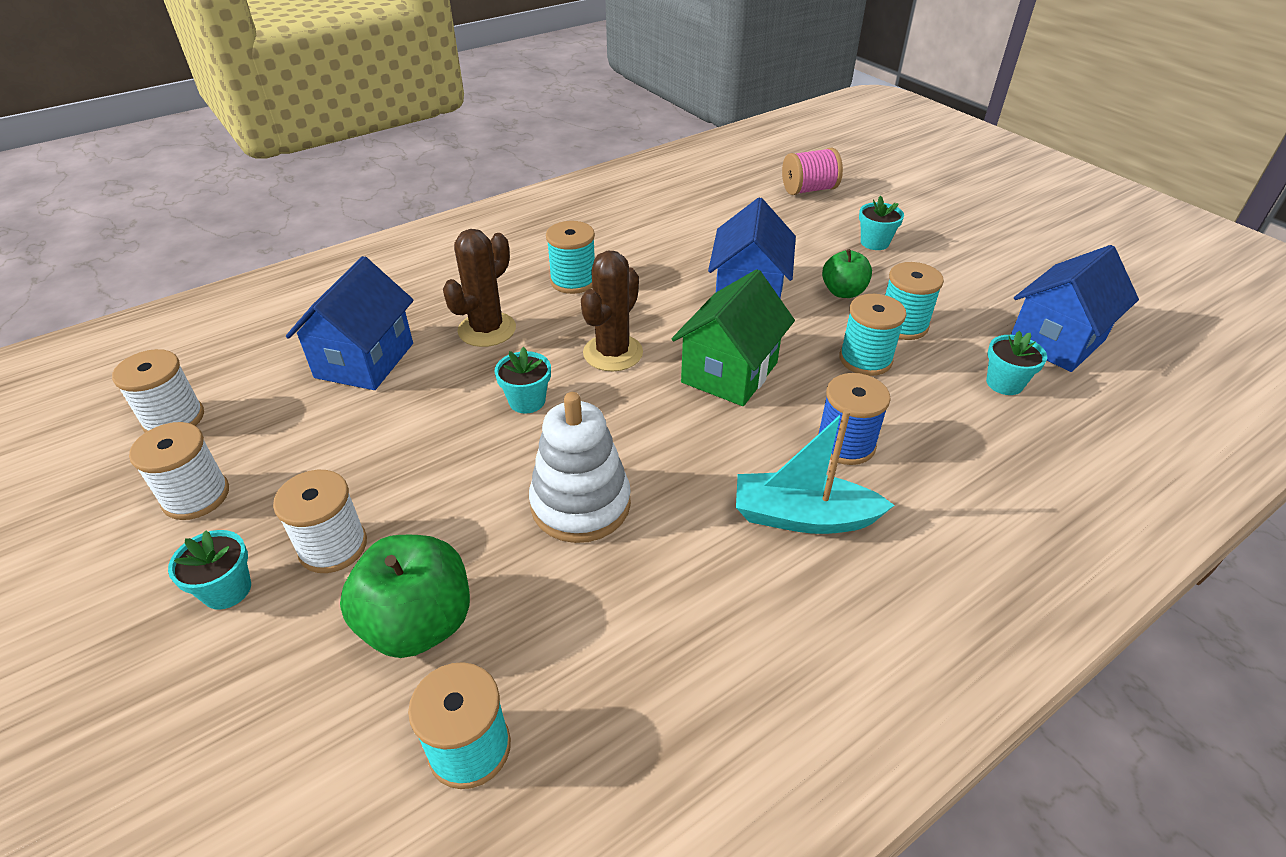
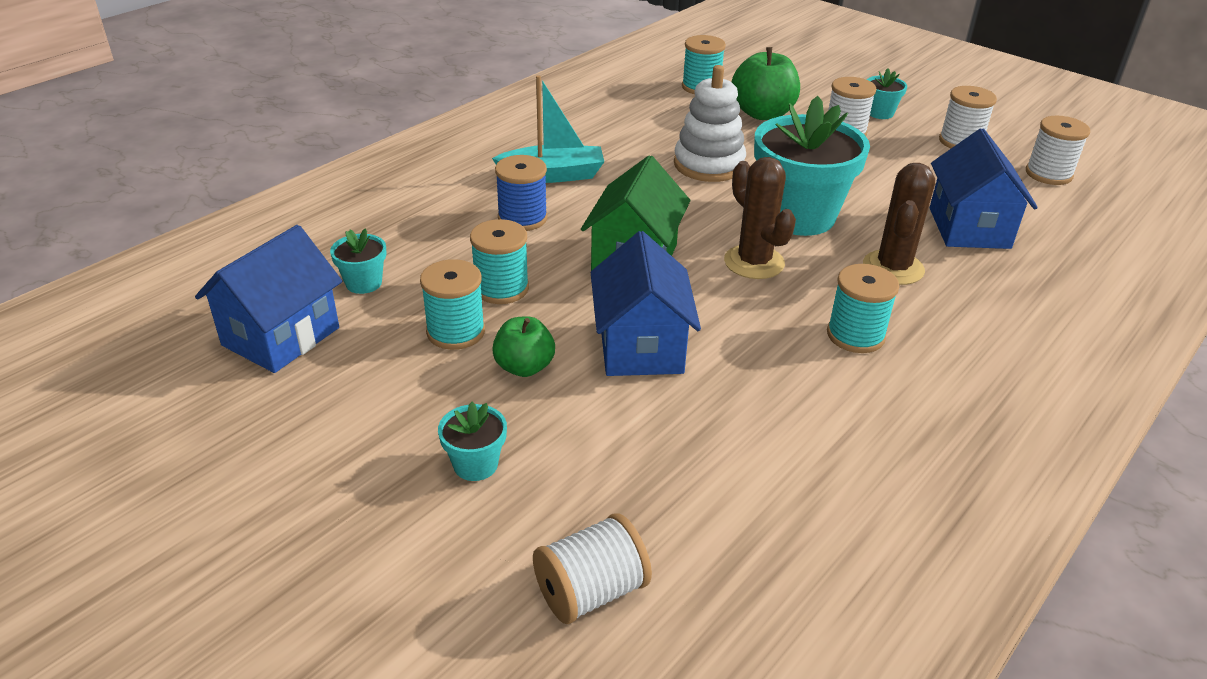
camera: 165 degrees right, 5 degrees down
(527, 401) = (798, 216): turquoise flower pot -> turquoise flower pot, size x2.27
(613, 353) = (754, 262): brown cactus -> brown cactus turned 45 degrees counterclockwise
(809, 190) = (591, 591): pink spool -> white spool

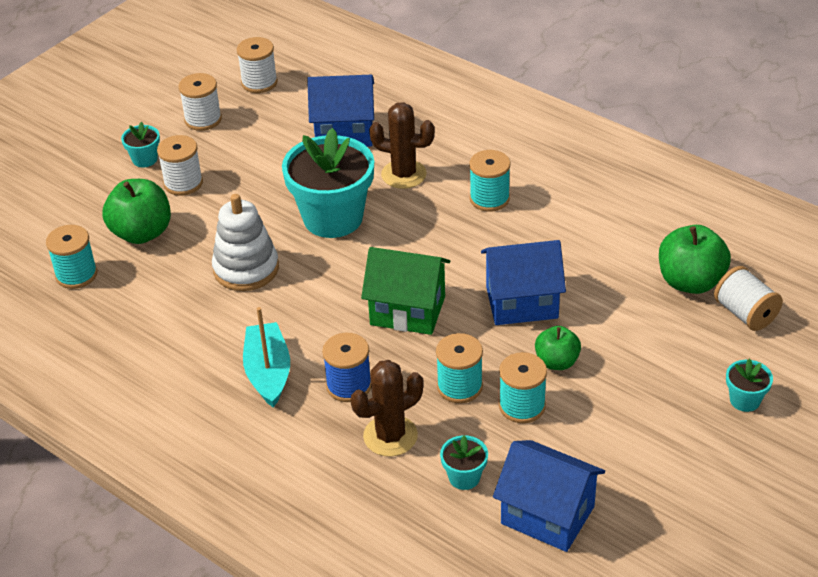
camera: 90 degrees left, 5 degrees up
(475, 464) = (661, 375): turquoise flower pot -> turquoise flower pot (745, 400)
(675, 530) = (690, 282): none -> green apple
(754, 262) = (404, 244): brown cactus -> brown cactus (390, 436)

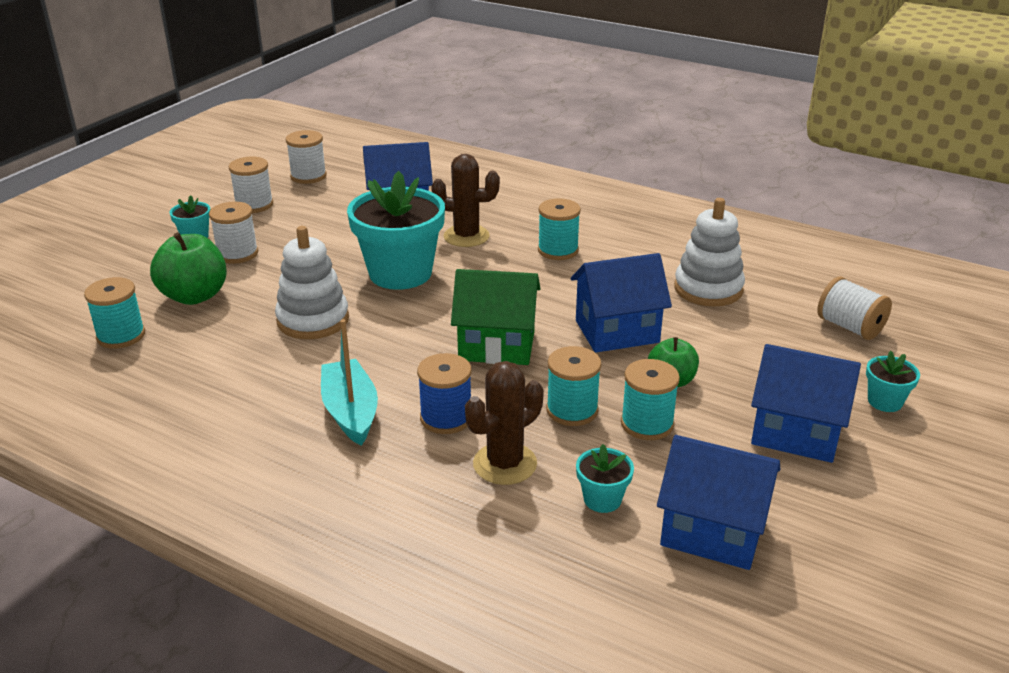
camera: 10 degrees left, 10 degrees down
(623, 257) = (708, 289): none -> white stacking toy
(651, 426) = (796, 433): none -> blue house
(690, 282) = (783, 304): green apple -> none

